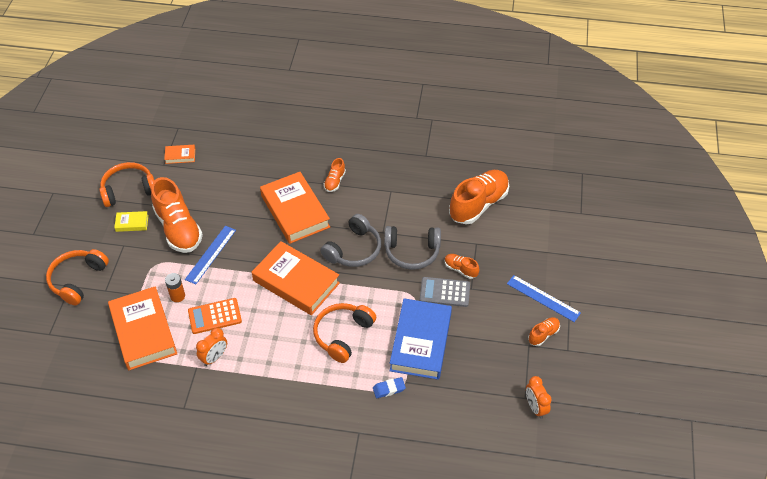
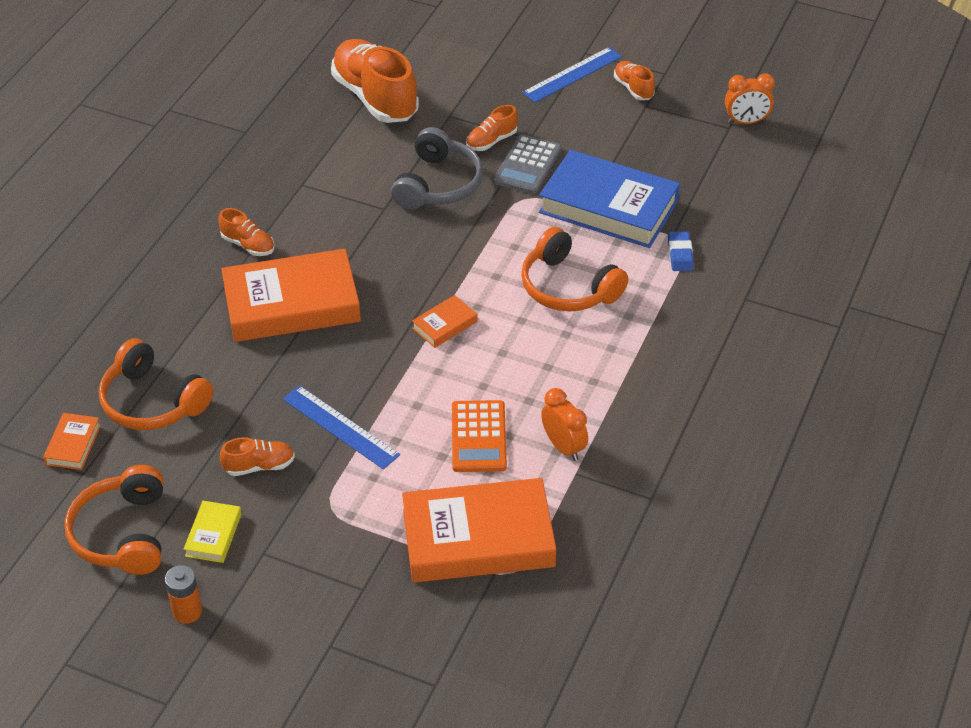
camera: 75 degrees left, 5 degrees down
(78, 280) = (321, 631): orange headphones -> orange headphones (153, 401)
(177, 296) = (416, 483): orange battery -> orange battery (187, 611)
(178, 229) = (259, 466): orange shoe -> orange shoe, size x0.47
(296, 282) = (445, 325): orange book -> orange book, size x0.44
(354, 249) = (405, 247): grey headphones -> none

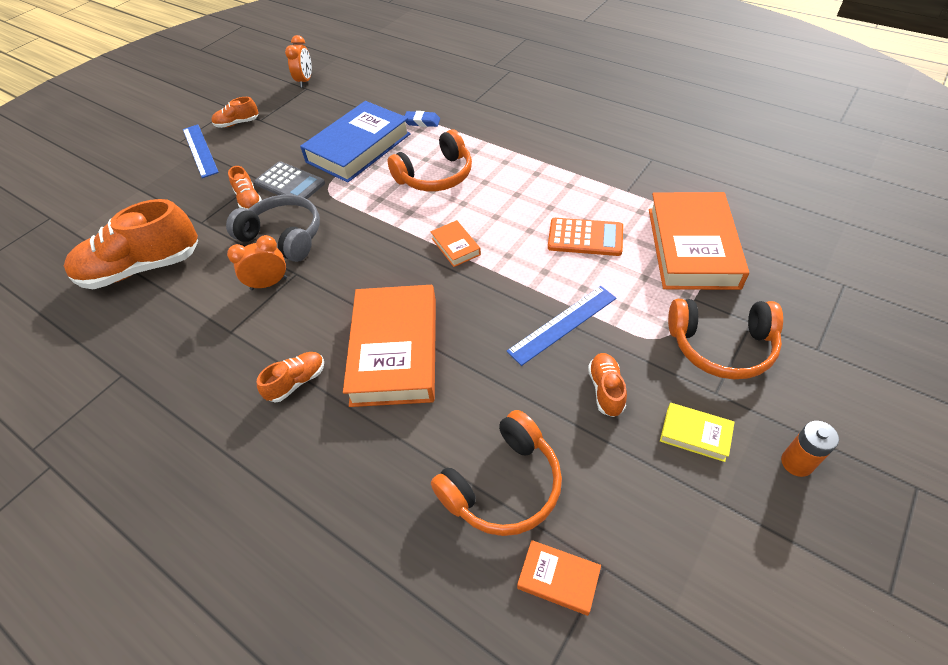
camera: 75 degrees left, 5 degrees up
(123, 533) = (696, 523): orange headphones -> orange headphones (721, 346)
(563, 447) = (600, 194): orange clock -> orange clock (269, 283)

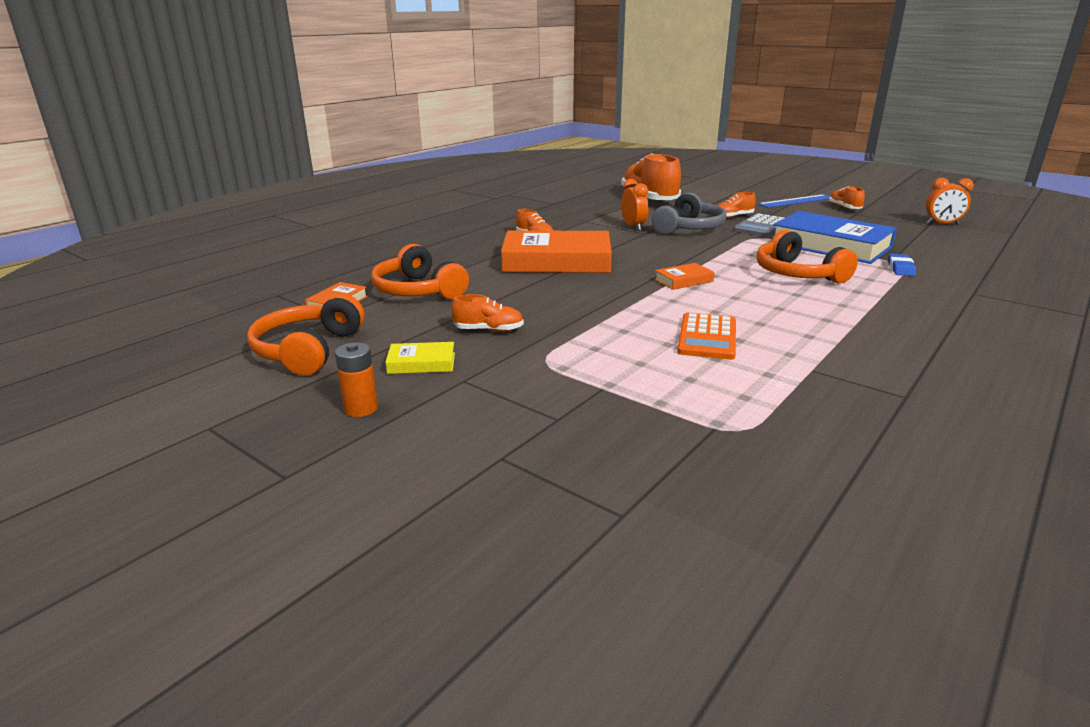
camera: 90 degrees right, 25 degrees down
(562, 324) = (574, 318): blue ruler -> none
(692, 247) = (698, 400): orange book -> none
(695, 434) = (421, 363): yellow book -> yellow book turned 60 degrees clockwise
(721, 346) = (525, 393): orange headphones -> orange headphones (308, 350)

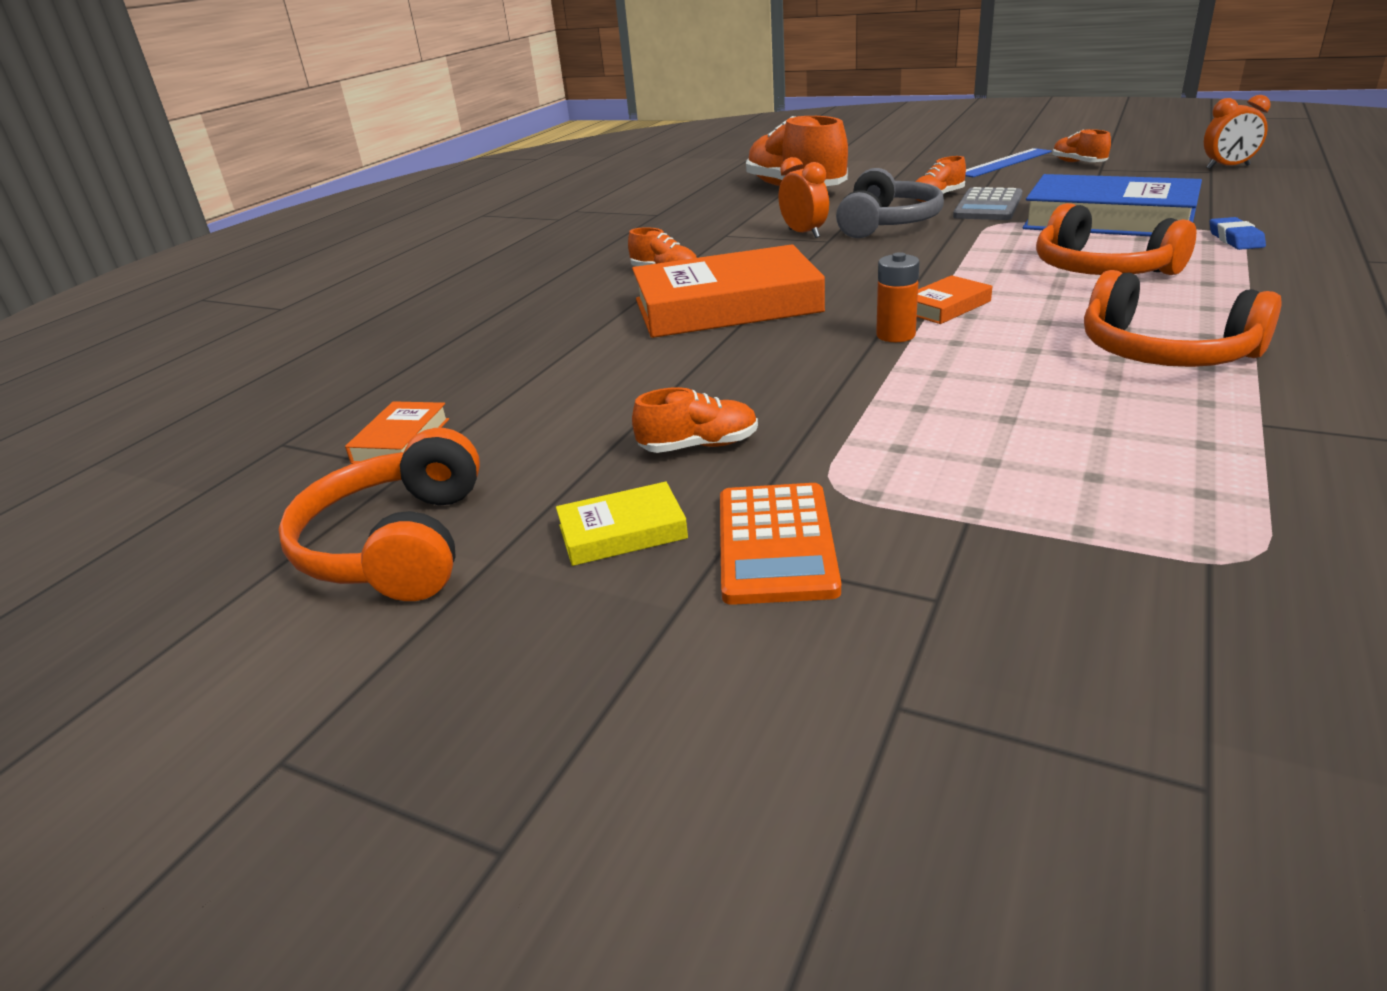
camera: 10 degrees left, 5 degrees up
(361, 408) = (567, 651): orange battery -> orange battery (895, 335)
(418, 290) = (531, 393): orange headphones -> orange headphones (1164, 352)
(707, 337) = (1059, 396): orange calculator -> orange calculator (776, 543)

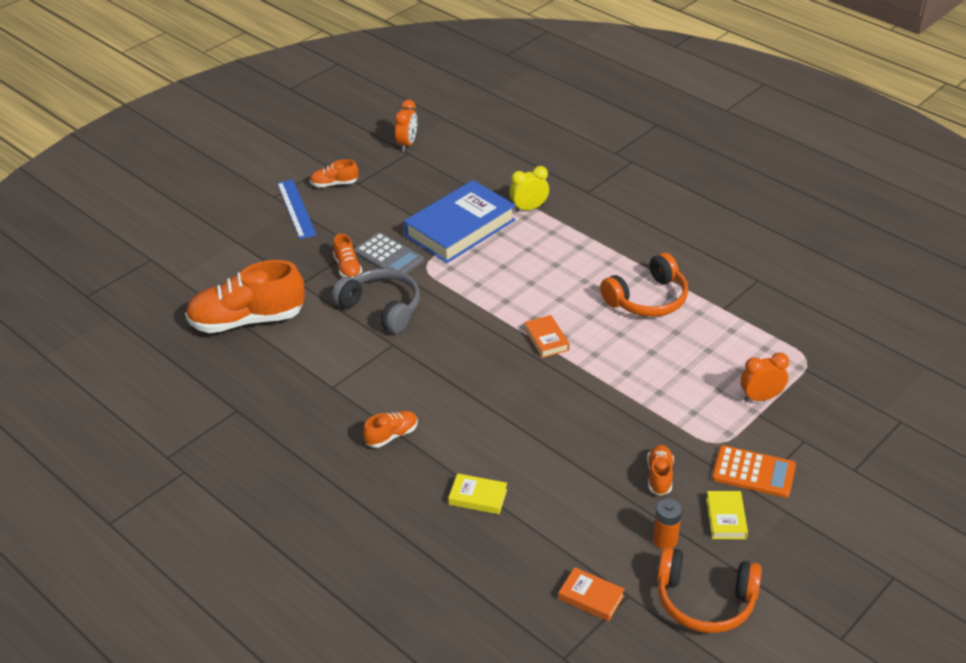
camera: 75 degrees left, 10 degrees up
(581, 333) = (478, 497): none -> yellow book
(726, 306) = (480, 422): orange book -> none
(804, 233) = (367, 350): orange clock -> orange clock (760, 397)
(895, 335) = (572, 370): orange battery -> orange battery (665, 540)
(1101, 269) = (536, 268): orange headphones -> none
(1235, 239) = (529, 208): blue eraser -> yellow clock

